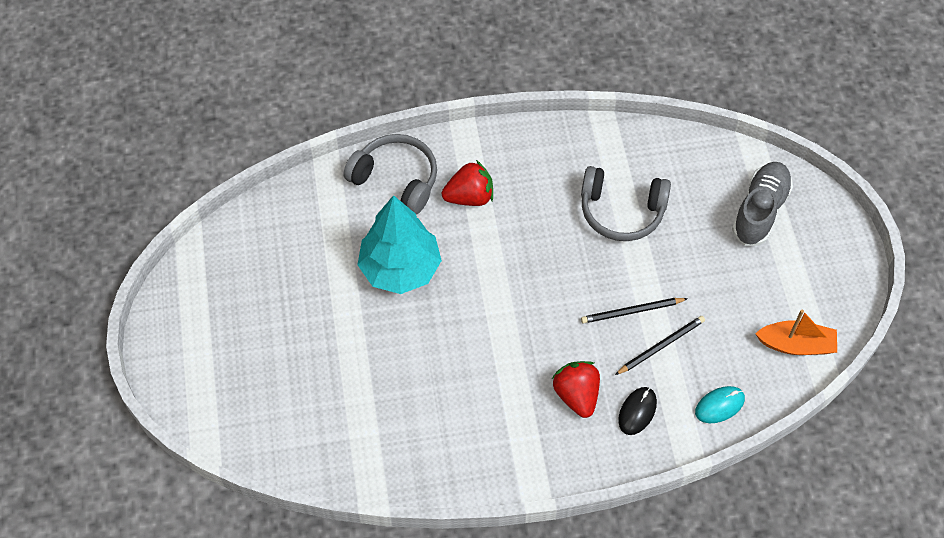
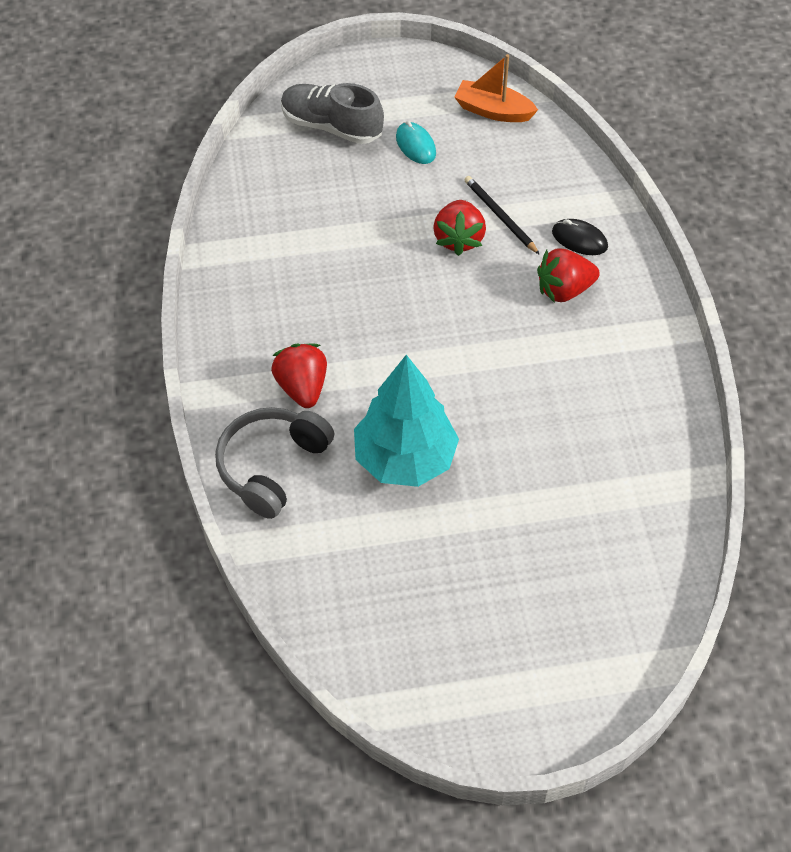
camera: 90 degrees left, 5 degrees down
(621, 211) = (328, 242): grey headphones -> none
(631, 311) = (458, 239): black pencil -> red strawberry
(719, 405) = (566, 173): turquoise mouse -> turquoise mouse (415, 145)
(796, 344) = (493, 111): orange boat -> orange boat turned 75 degrees counterclockwise

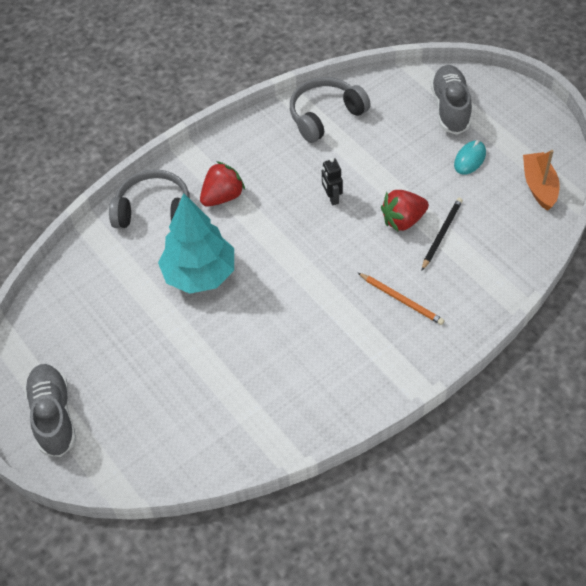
camera: 65 degrees right, 0 degrees up
(253, 236) = (325, 116): none -> grey headphones
(381, 286) = (332, 198): none -> black robot
(520, 697) = (53, 416): none -> grey shoe
(564, 290) = (401, 300): red strawberry -> orange pencil
(579, 239) = (455, 289): black mouse -> none

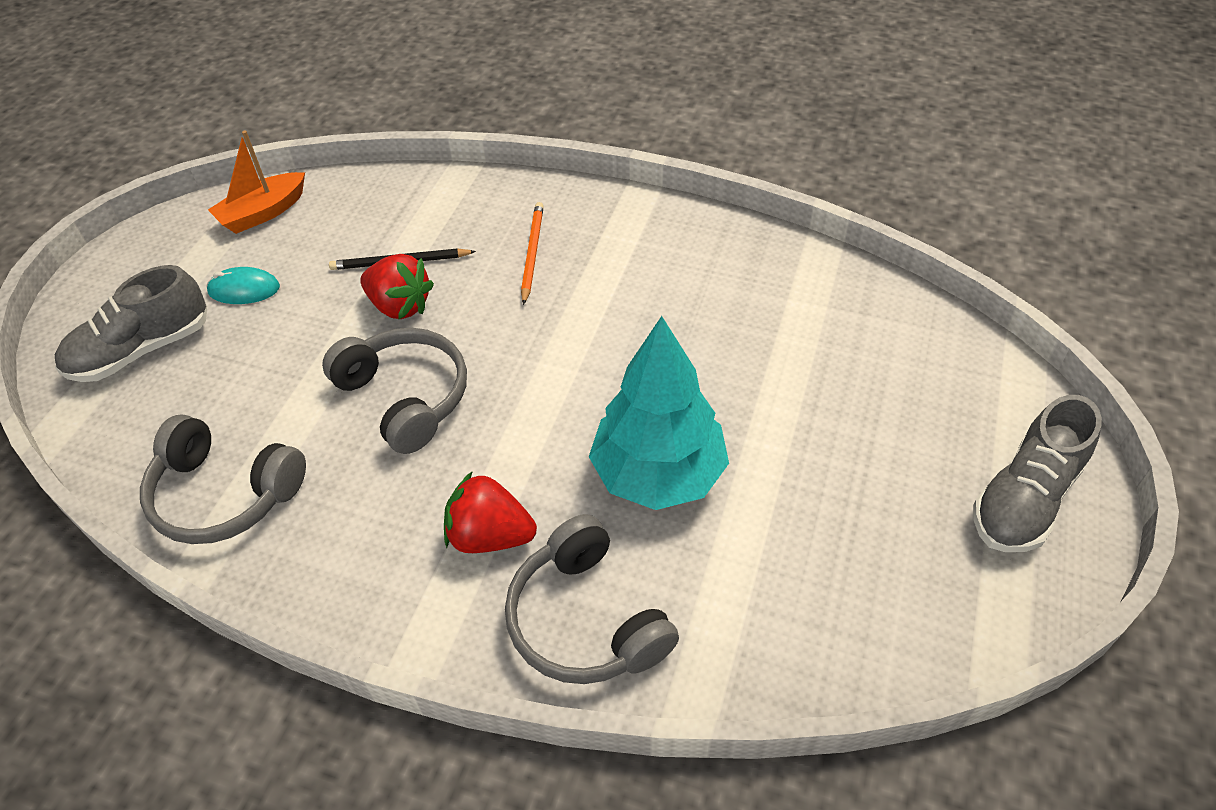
camera: 125 degrees left, 5 degrees down
(332, 198) = (405, 397): black robot -> grey headphones

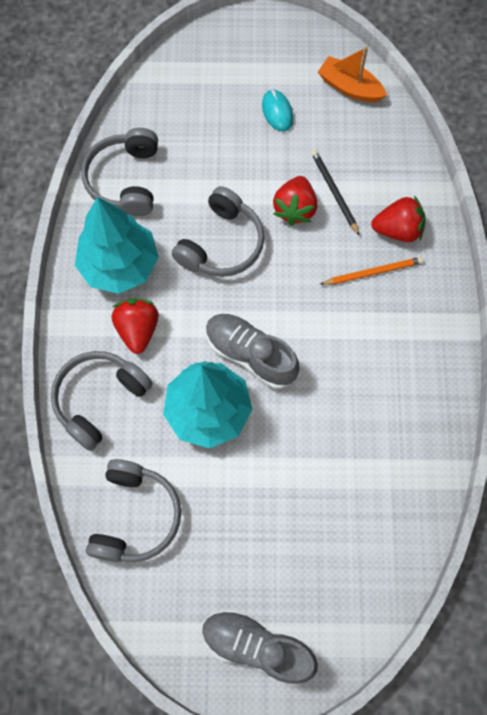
camera: 70 degrees right, 20 degrees up
(142, 350) = (210, 82): grey shoe -> grey shoe (250, 355)
(367, 536) = (120, 265): none -> turquoise tree
(487, 218) = (397, 230): none -> red strawberry
(800, 612) = (135, 516): none -> grey headphones

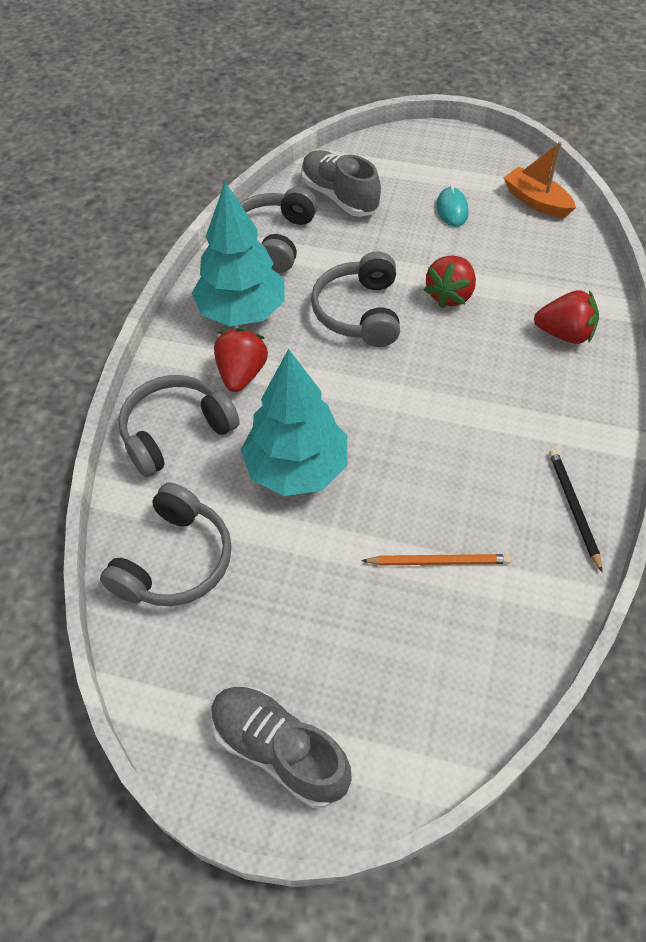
camera: 15 degrees right, 15 degrees down
(221, 244) = (359, 312): grey headphones -> grey headphones turned 135 degrees clockwise
(250, 355) = (362, 422): grey shoe -> grey shoe (339, 197)
(334, 192) = (498, 287): black pencil -> black pencil (573, 508)
(373, 272) = (527, 369): orange pencil -> orange pencil (439, 561)

